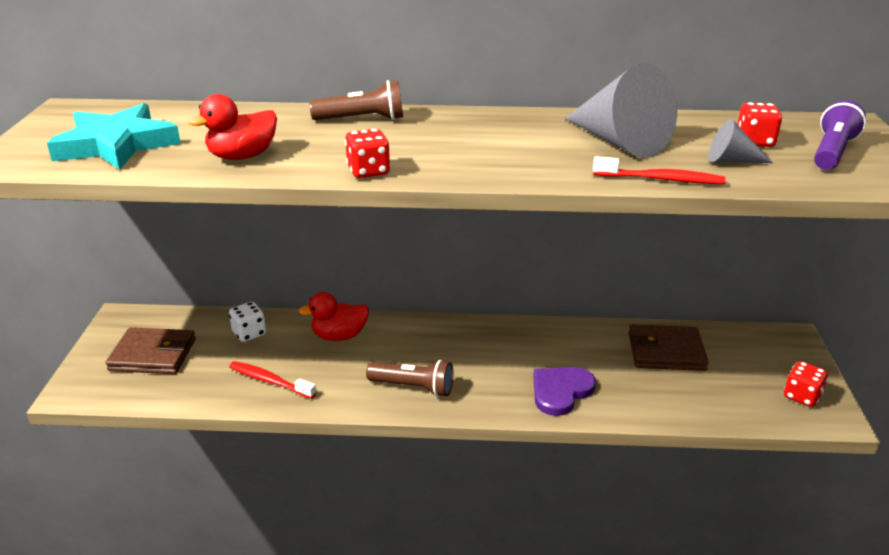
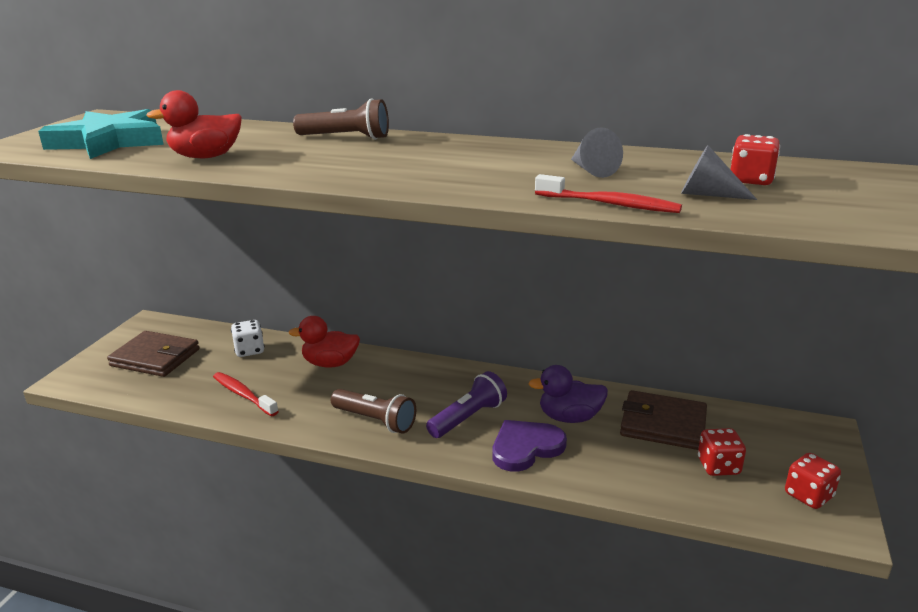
camera: 15 degrees right, 5 degrees down
(368, 171) = (308, 175): red dice -> red dice (718, 466)
(585, 357) = (569, 417): none -> purple duck
(619, 142) = (592, 170): grey cone -> grey cone, size x0.49
(832, 152) = (840, 195): purple flashlight -> purple flashlight (468, 418)

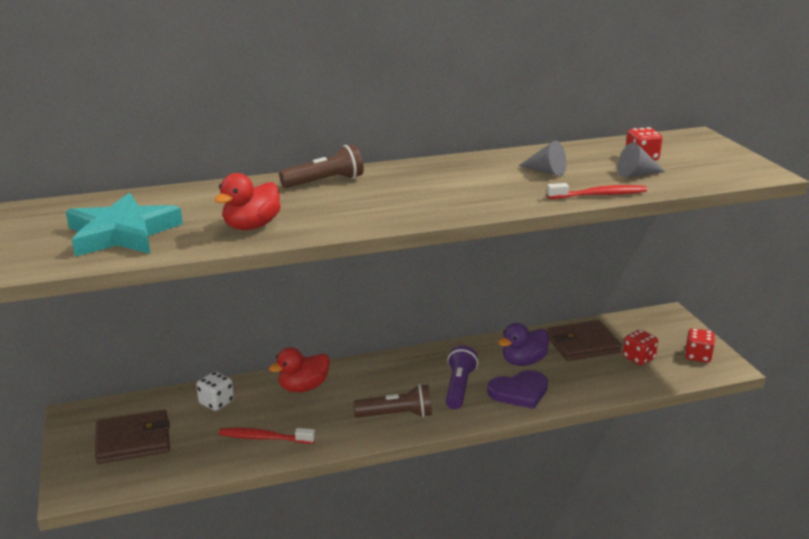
camera: 35 degrees left, 0 degrees up
(526, 447) = (519, 392): purple heart -> purple heart turned 135 degrees counterclockwise

